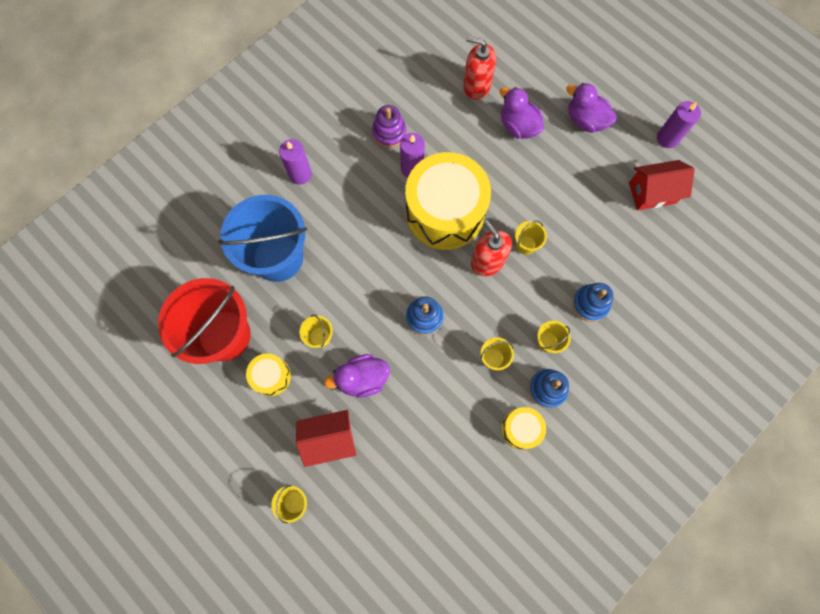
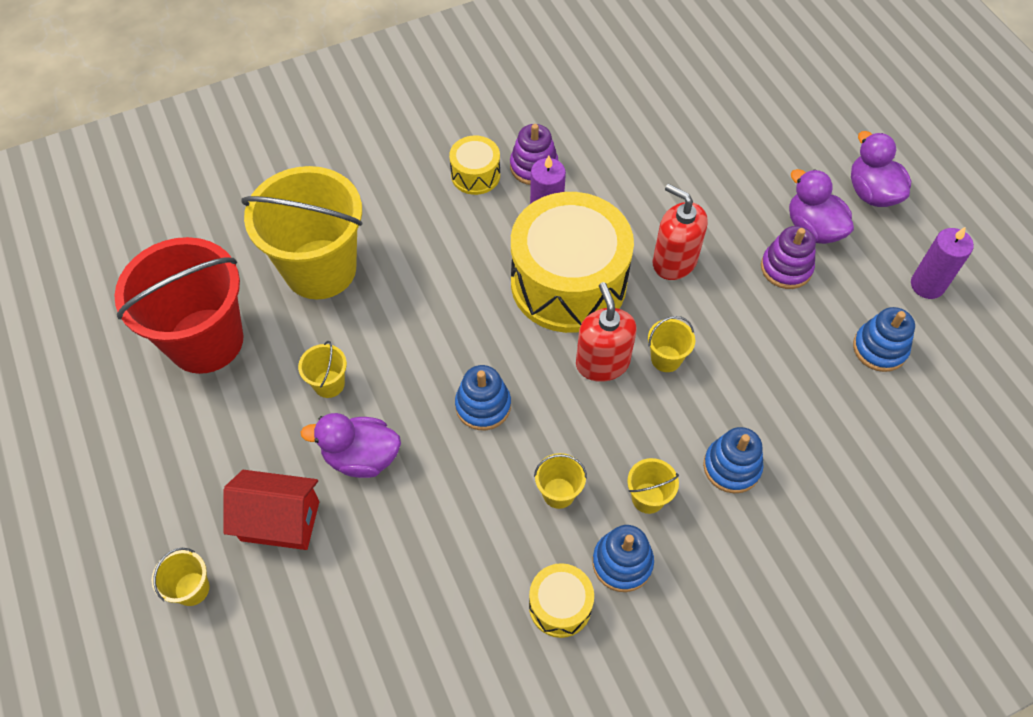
camera: 20 degrees right, 15 degrees down
(271, 376) = (241, 412): yellow drum -> yellow drum (475, 175)
(278, 257) = (320, 269): blue bucket -> yellow bucket
(300, 174) = (395, 181): purple candle -> none
(476, 86) = (674, 145): red soap dispenser -> red soap dispenser (674, 261)
(518, 126) = (713, 208): purple duck -> purple duck (872, 192)
(578, 155) = (786, 268): none -> purple stacking toy
(652, 193) = (879, 348): red house -> blue stacking toy

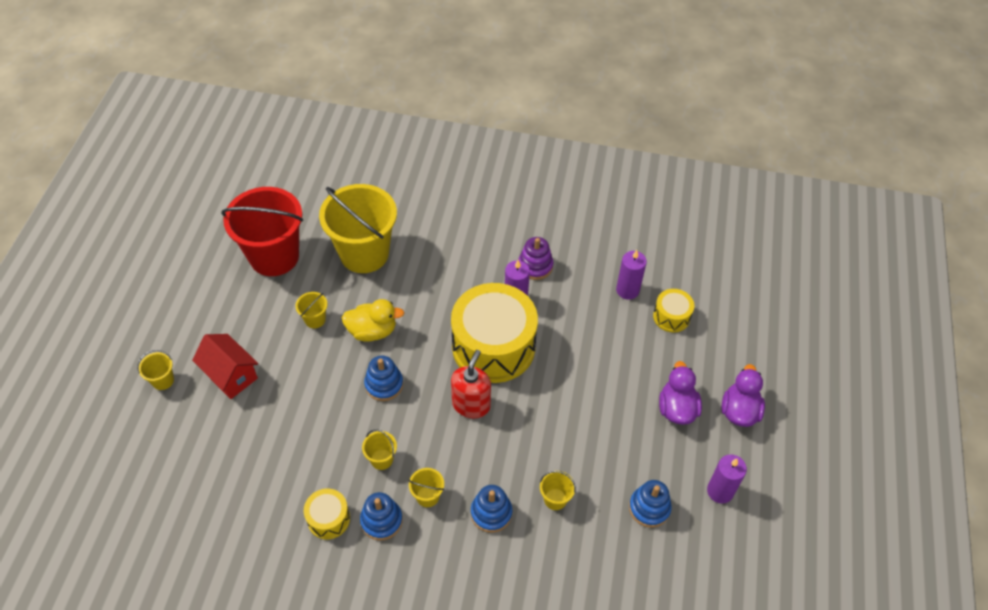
camera: 35 degrees right, 5 degrees down
(361, 457) = (297, 369): purple duck -> none
(413, 353) = (372, 331): none -> yellow duck
(475, 175) = (496, 251): yellow drum -> yellow drum (671, 316)
(654, 135) = (627, 290): none -> purple candle
(666, 359) = (510, 426): yellow bucket -> yellow bucket (555, 499)
(674, 261) = (568, 373): red soap dispenser -> none
(786, 268) = (635, 421): purple stacking toy -> none

